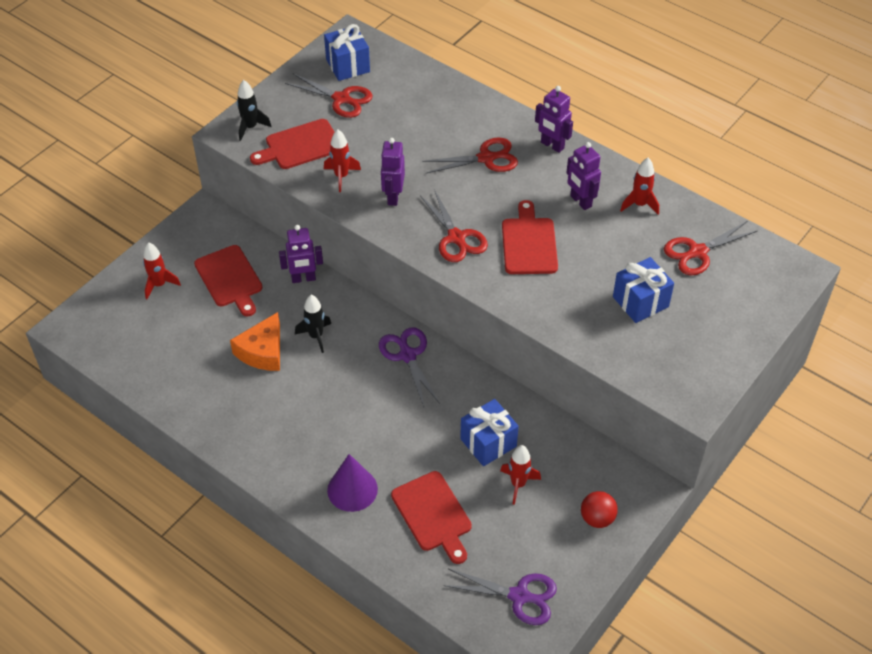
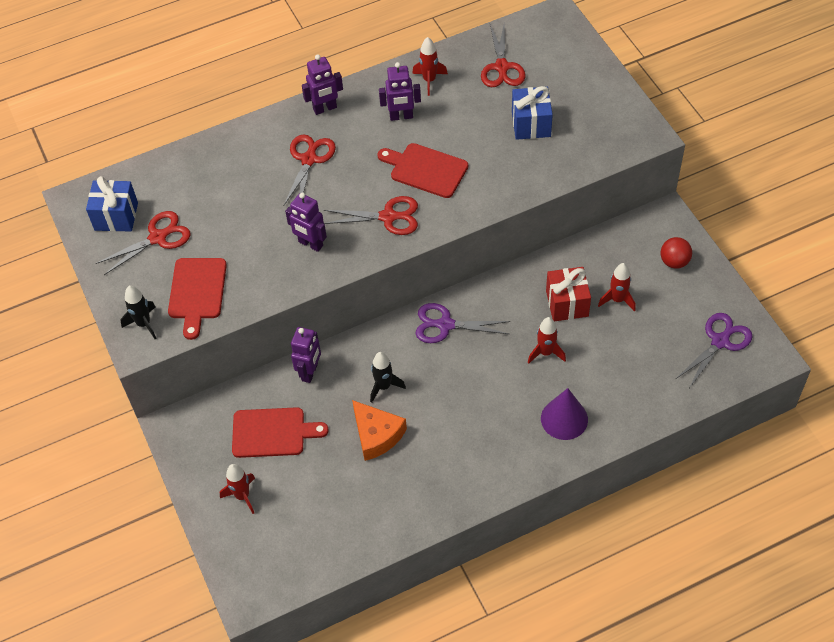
camera: 60 degrees left, 5 degrees up
(341, 176) = (259, 274): red rocket -> red rocket (545, 352)
(433, 514) = (617, 369): red cutting board -> none
(488, 443) = (567, 303): blue gift -> red gift

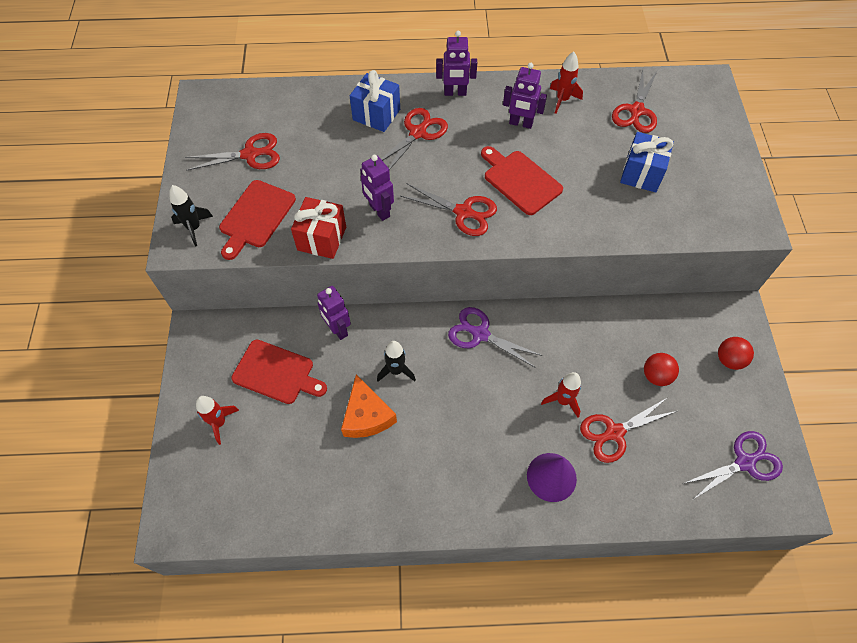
camera: 20 degrees right, 5 degrees up
(116, 216) = (226, 123): blue gift -> blue gift (376, 114)
(310, 372) = (338, 329): purple robot -> purple robot turned 105 degrees clockwise
(567, 303) = (604, 359): red gift -> red gift (322, 238)
(601, 362) = (613, 433): none -> red scissors
(617, 300) = (656, 376): red rocket -> red ball

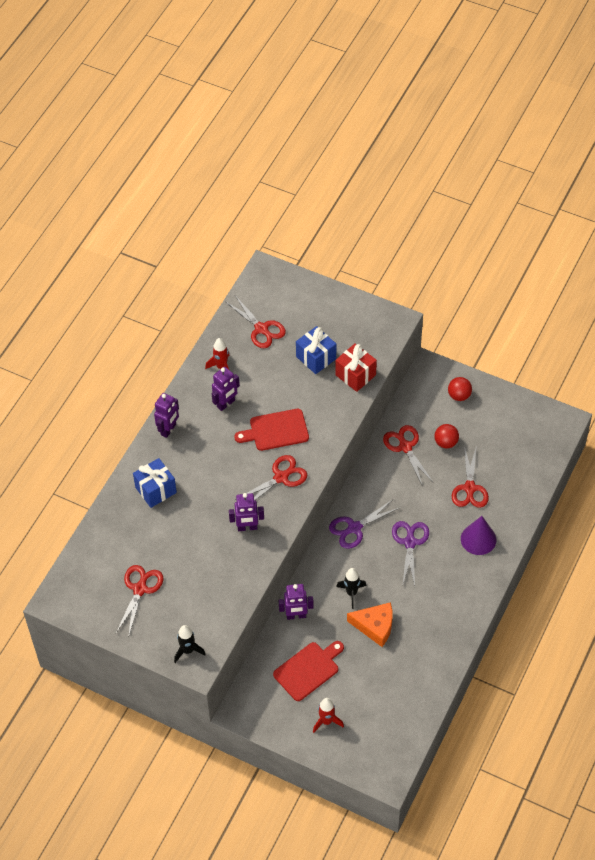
camera: 60 degrees left, 5 degrees down
(256, 217) = (203, 607): red cutting board -> none
(322, 238) = (249, 573): red gift -> red gift (355, 375)
(418, 132) = (191, 471): red scissors -> red scissors (405, 446)
(563, 400) = (432, 505): red rocket -> none
(745, 462) = (528, 429): purple scissors -> purple scissors (410, 542)

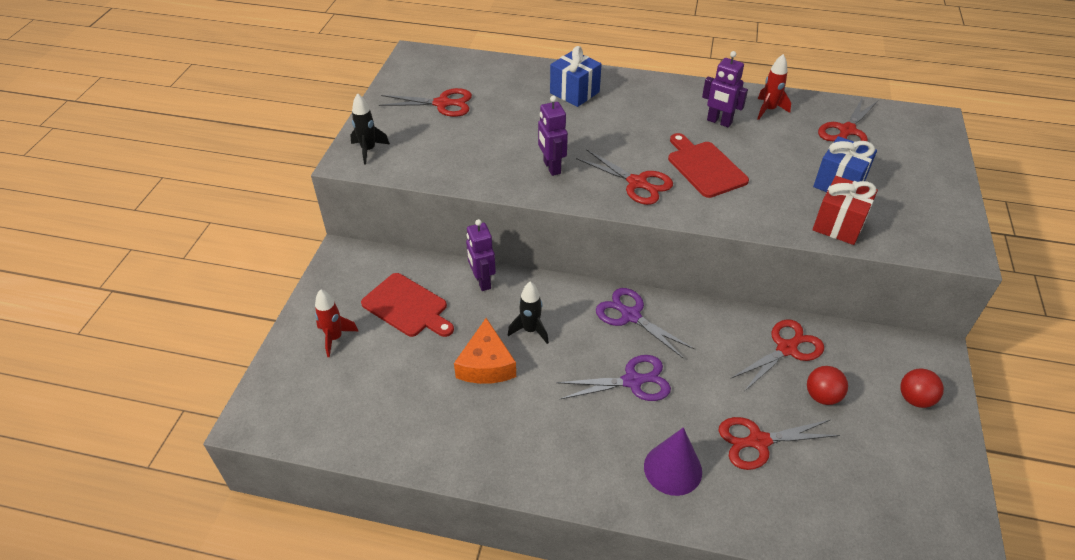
camera: 75 degrees right, 10 degrees down
(168, 429) = (658, 88): purple robot -> none

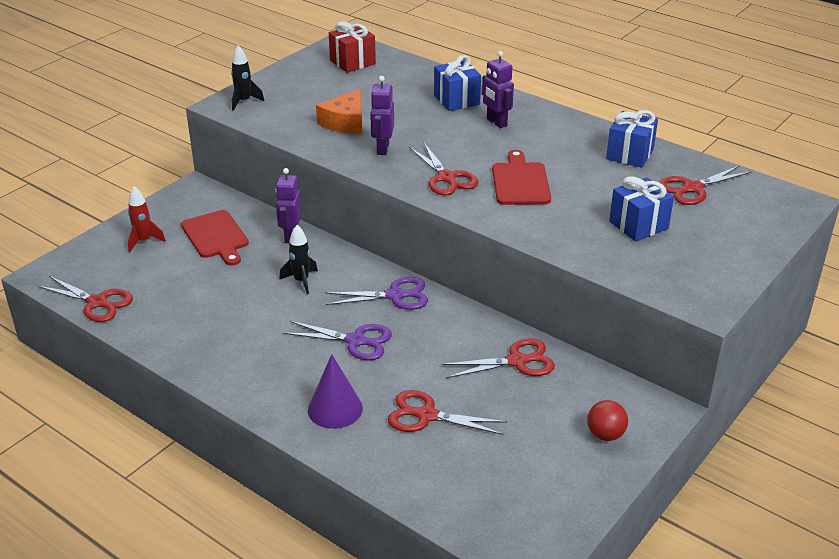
camera: 25 degrees right, 10 degrees down
(443, 104) = (334, 83): red scissors -> red scissors (98, 303)
(486, 364) = (245, 293): orange cheese -> orange cheese (345, 122)
(630, 315) = (396, 296): purple scissors -> purple scissors turned 105 degrees clockwise
(719, 122) = (570, 152): purple robot -> purple robot (496, 122)
(768, 110) = (630, 154): red rocket -> blue gift
(822, 396) = (516, 404): red ball -> none
(839, 225) = (603, 254): red gift -> red gift (352, 62)

